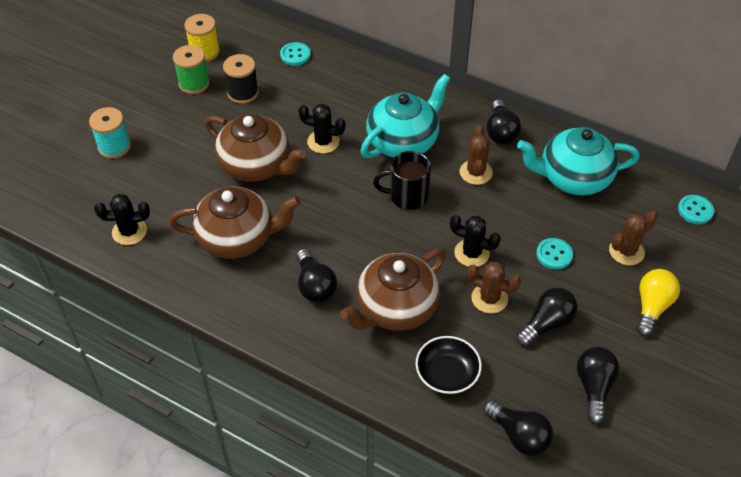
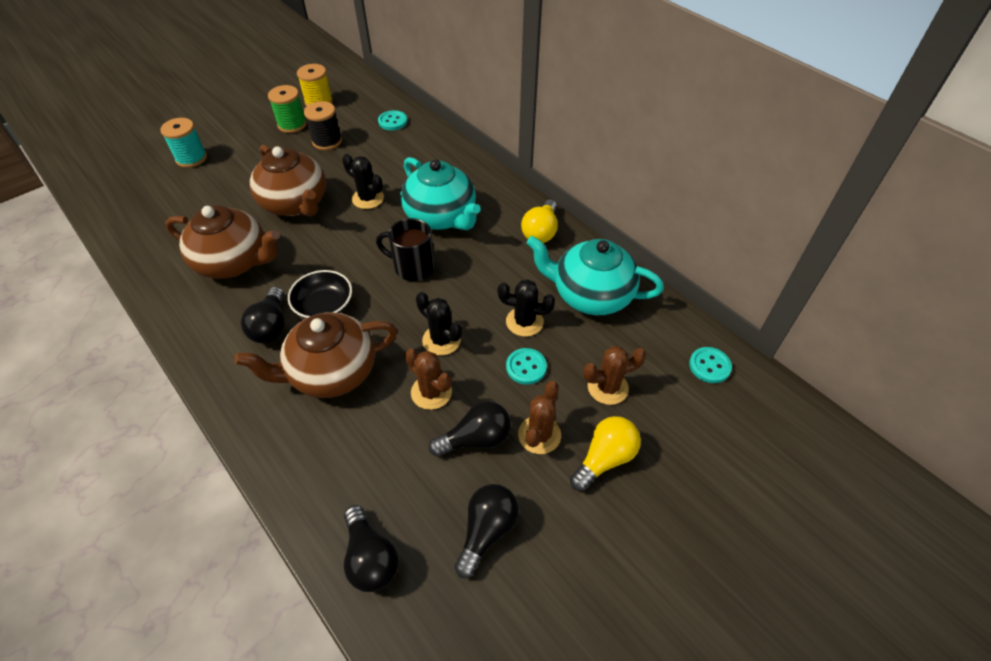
camera: 20 degrees right, 0 degrees up
(129, 231) = (149, 230): black cactus -> black cactus (524, 322)
(403, 141) = (441, 217): turquoise teapot -> turquoise teapot turned 75 degrees clockwise
(447, 374) = (338, 459): black bowl -> black bowl (324, 306)
(475, 172) = (493, 263): brown cactus -> brown cactus (539, 435)
(500, 132) = (541, 232): black light bulb -> yellow light bulb

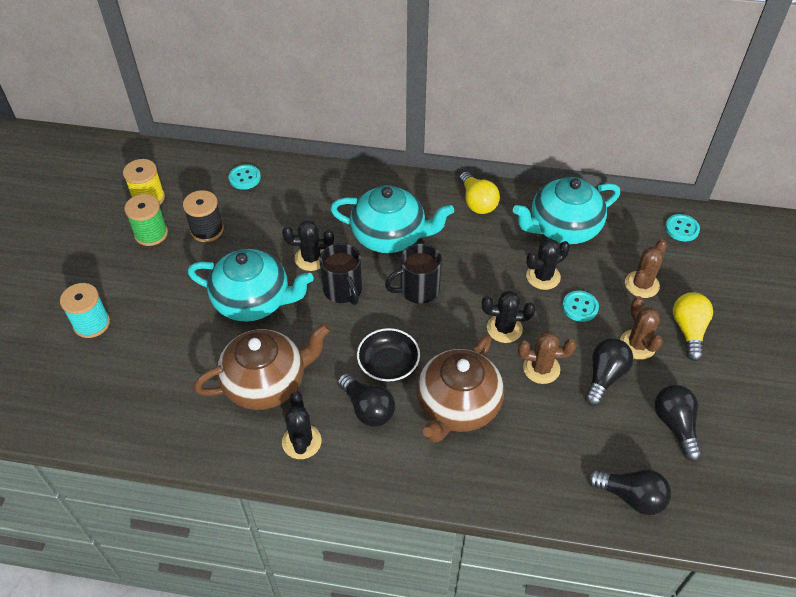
camera: 40 degrees left, 0 degrees up
(203, 316) = (301, 442): none -> black cactus
(295, 203) = (253, 301): brown teapot -> turquoise teapot
(361, 233) = (343, 290): none -> black mug

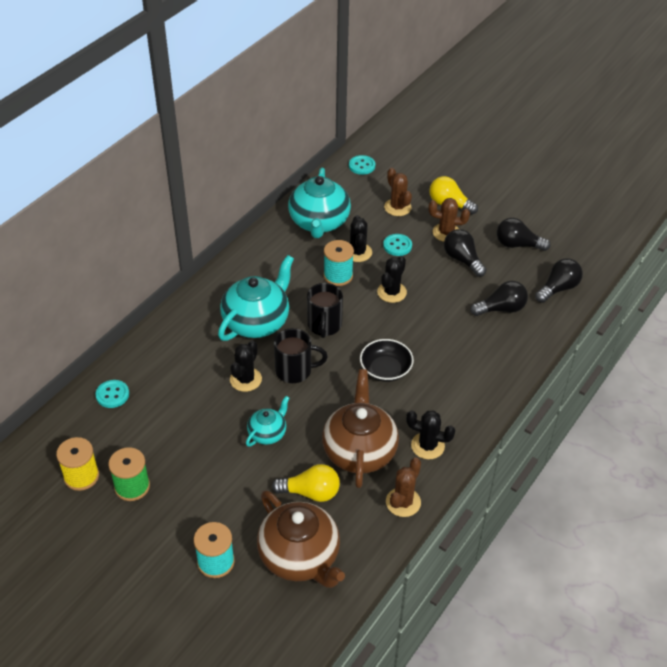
camera: 65 degrees left, 5 degrees down
(207, 230) = (159, 442): black spool -> none
(253, 301) = (267, 433): turquoise teapot -> turquoise teapot, size x0.52
(367, 408) = (419, 396): black light bulb -> black light bulb (501, 309)
(457, 406) = (445, 345): brown teapot -> brown teapot (300, 557)
(477, 202) = (258, 257): yellow light bulb -> yellow light bulb (311, 492)
(496, 273) = (338, 276): none -> turquoise spool
(541, 368) = (438, 288): brown cactus -> brown cactus (403, 502)

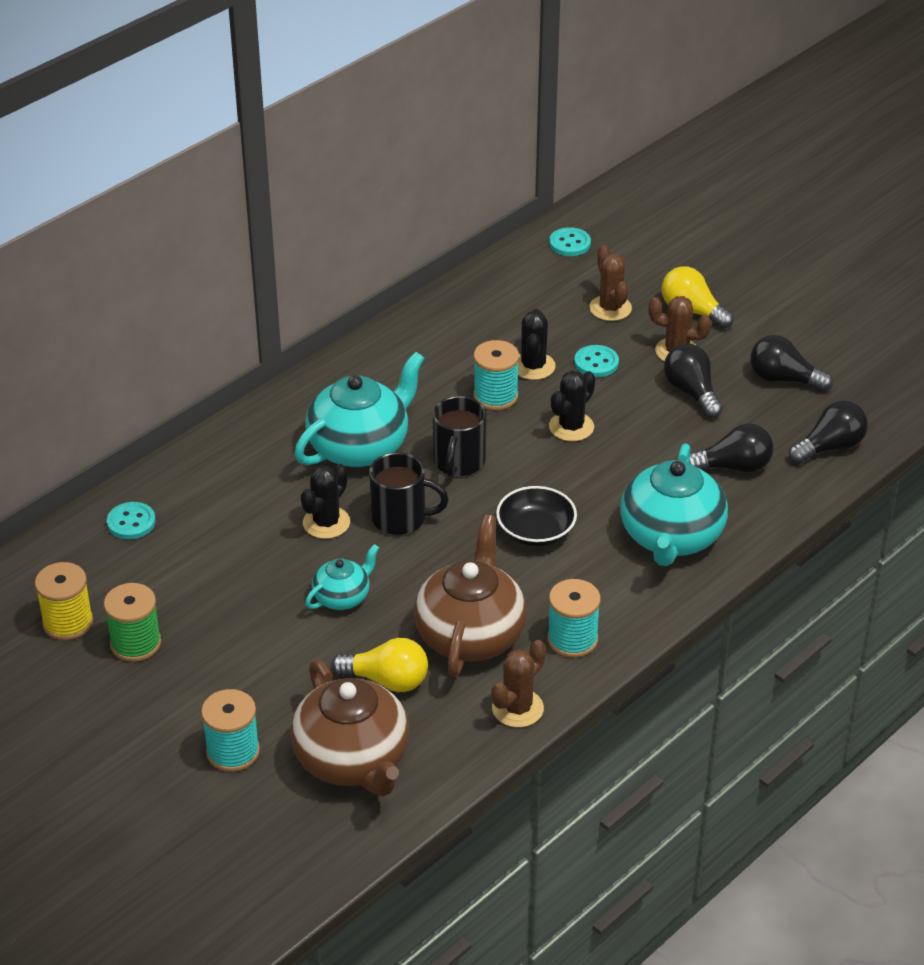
camera: 10 degrees right, 5 degrees down
(319, 222) = (485, 319): turquoise teapot -> turquoise teapot (671, 537)
(427, 446) = (572, 639): black cactus -> turquoise spool

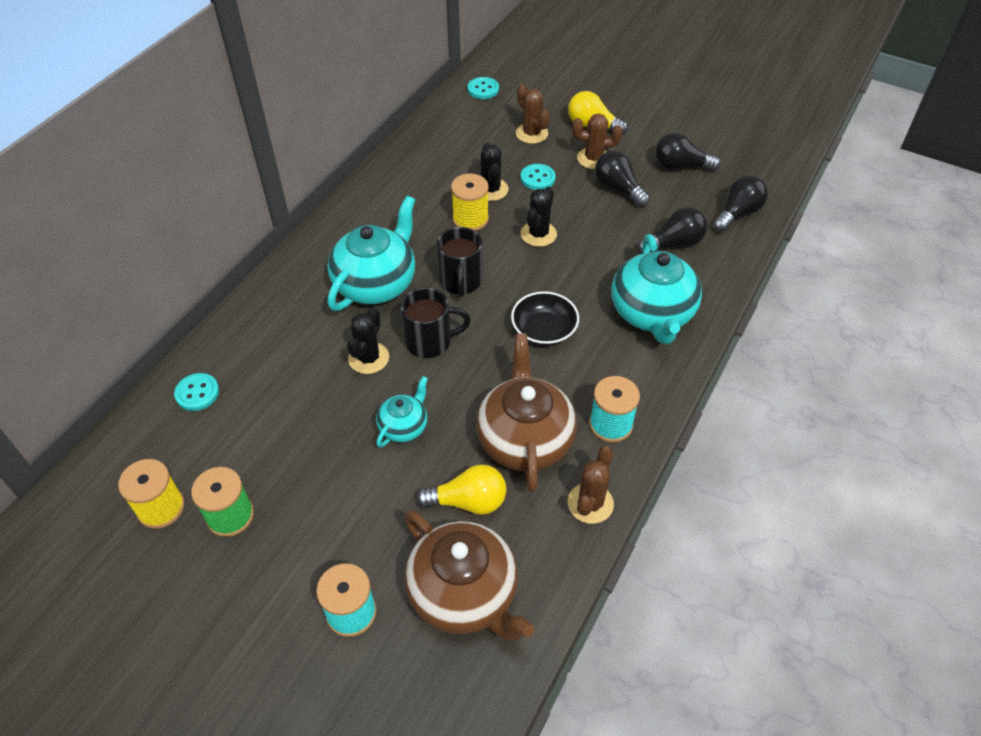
camera: 15 degrees left, 10 degrees up
(495, 396) = (470, 219): turquoise spool -> yellow spool

